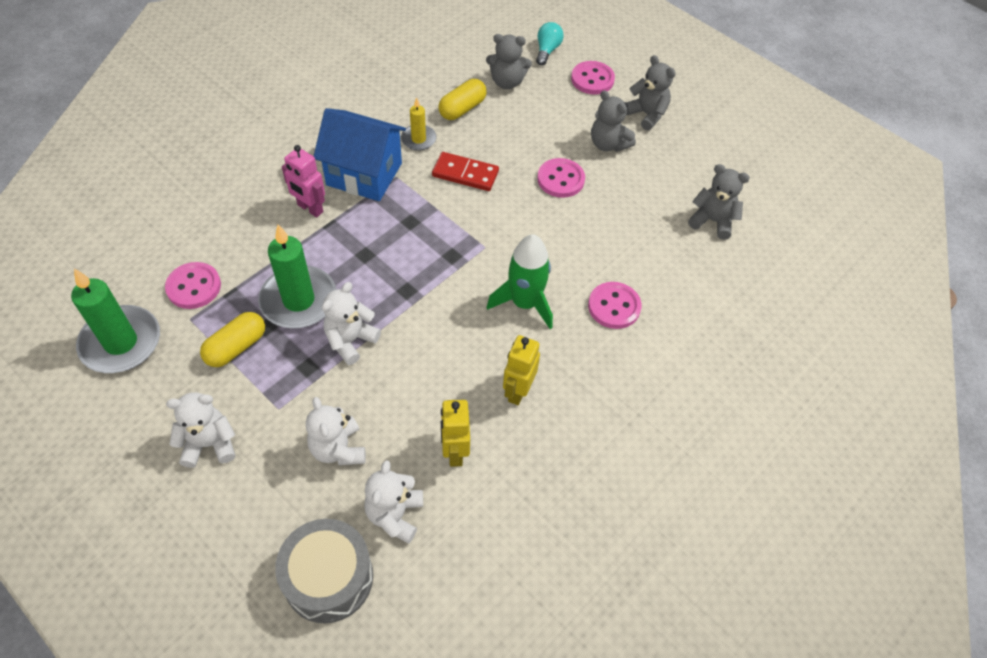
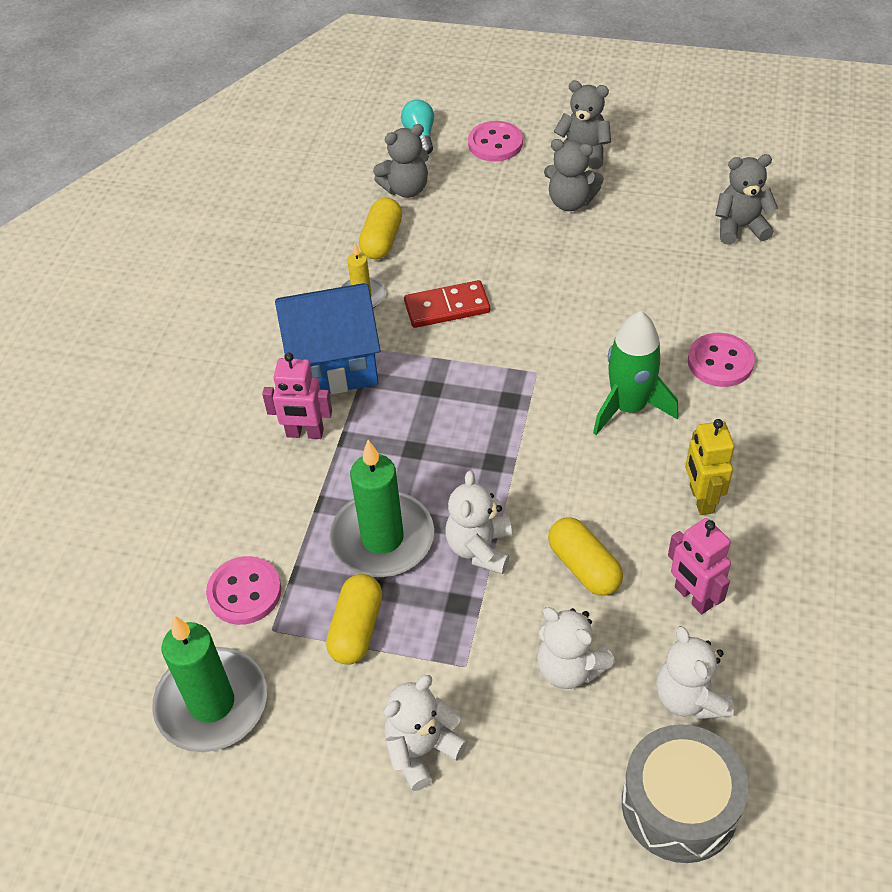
camera: 25 degrees left, 5 degrees down
(403, 390) = (584, 567): none -> yellow capsule
(455, 452) = (692, 597): yellow robot -> pink robot
(560, 179) = (553, 262): pink button -> none

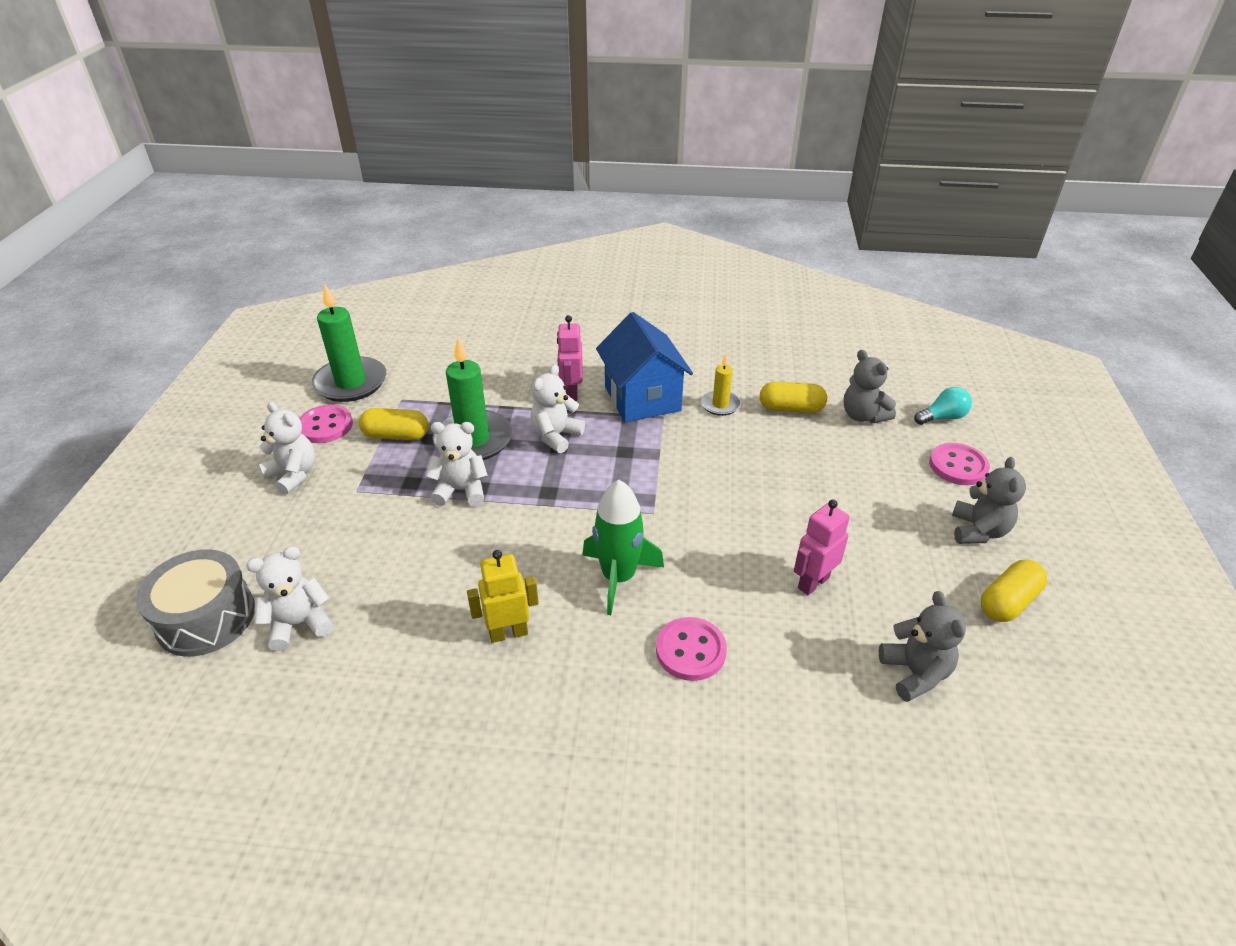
camera: 80 degrees right, 10 degrees down
(244, 592) = (432, 384): pink button -> pink button (325, 426)
(447, 307) = (720, 452): red domino -> none
(569, 668) = (343, 547): white teddy bear -> white teddy bear (556, 436)
(570, 202) = (894, 524): grey teddy bear -> none
(584, 567) = (438, 552): yellow capsule -> yellow capsule (1008, 602)
(692, 597) = (399, 626): pink robot -> pink robot (813, 582)

